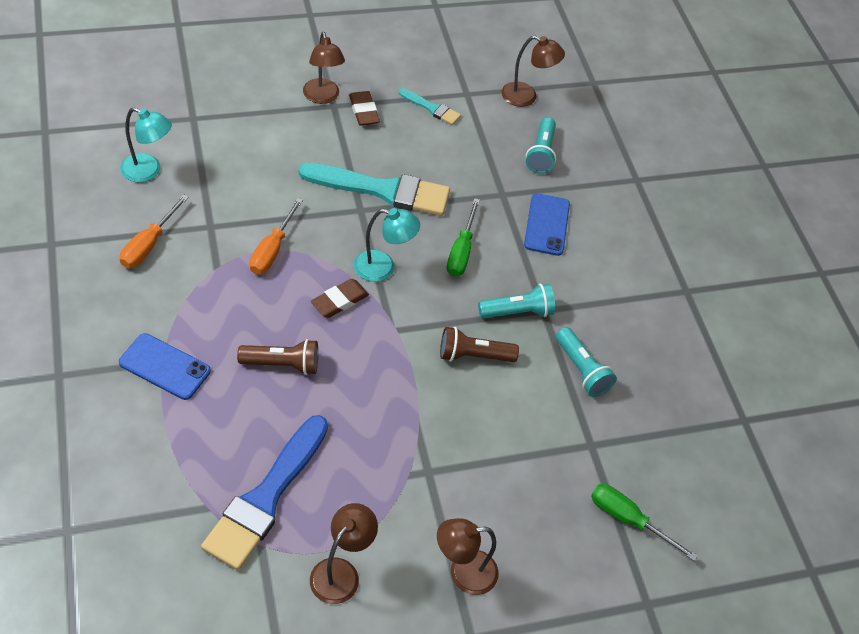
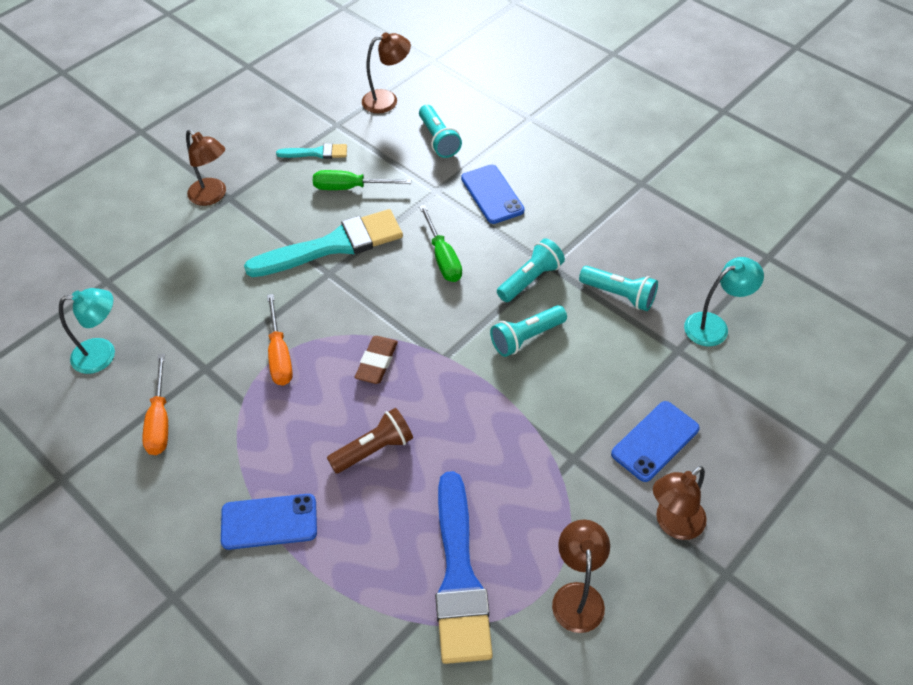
camera: 25 degrees left, 0 degrees up
(363, 111) = (259, 188): brown eraser -> none
(383, 268) = (390, 311): turquoise lamp -> turquoise lamp (714, 326)
(473, 355) = (526, 337): brown flashlight -> turquoise flashlight
(506, 502) = (655, 441): none -> blue phone
(628, 520) = (756, 392): green screwdriver -> green screwdriver (350, 187)

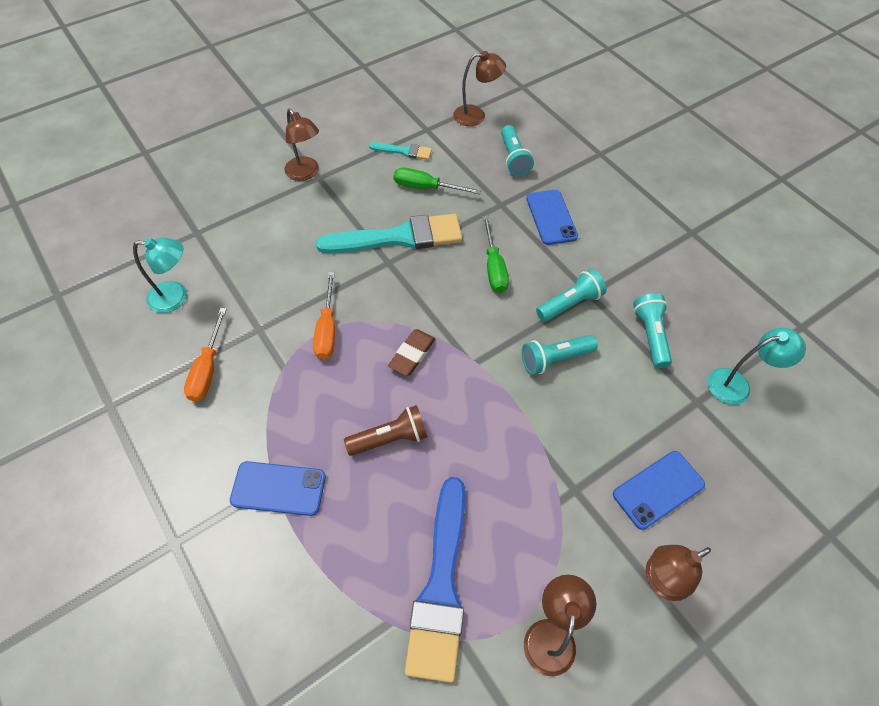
camera: 10 degrees right, 5 degrees up
(619, 295) = (650, 335): turquoise flashlight -> turquoise flashlight turned 135 degrees counterclockwise

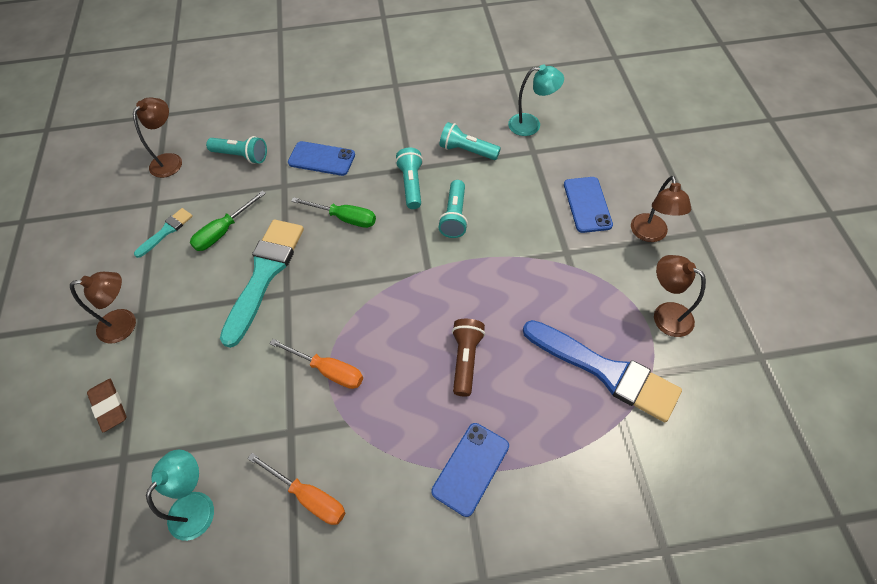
camera: 60 degrees left, 0 degrees up
(412, 354) = (394, 312): brown eraser -> brown eraser (109, 406)
(737, 385) = (531, 124): turquoise lamp -> turquoise lamp turned 75 degrees clockwise

